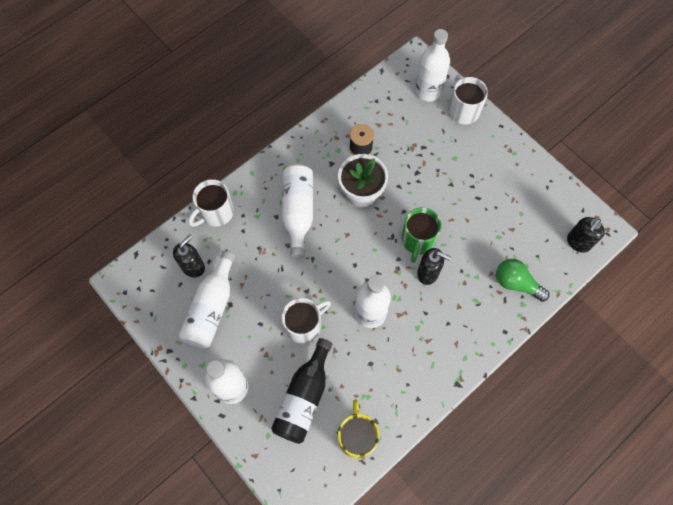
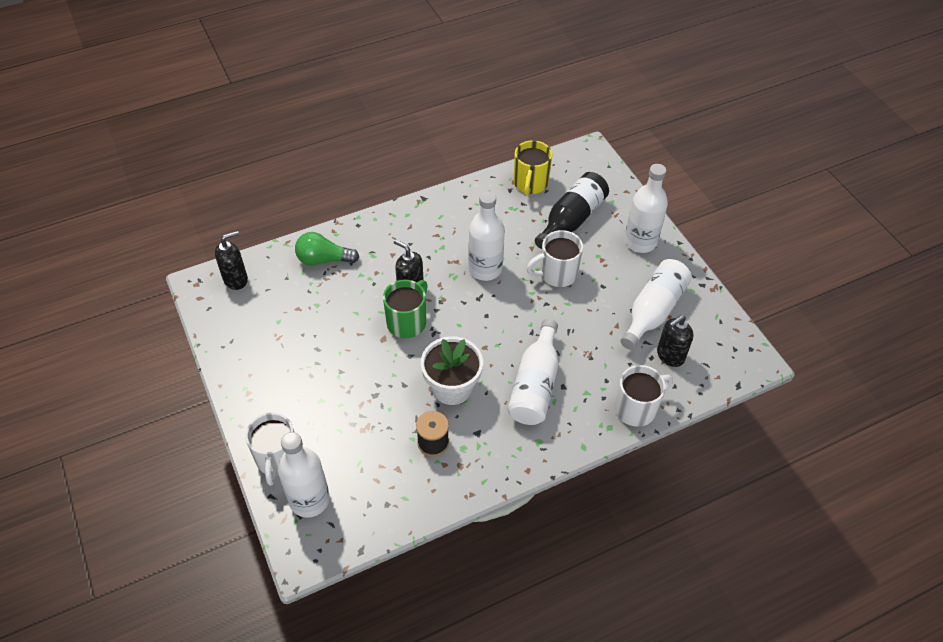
camera: 165 degrees left, 15 degrees down
(516, 283) = (323, 259): green light bulb -> green light bulb turned 135 degrees clockwise

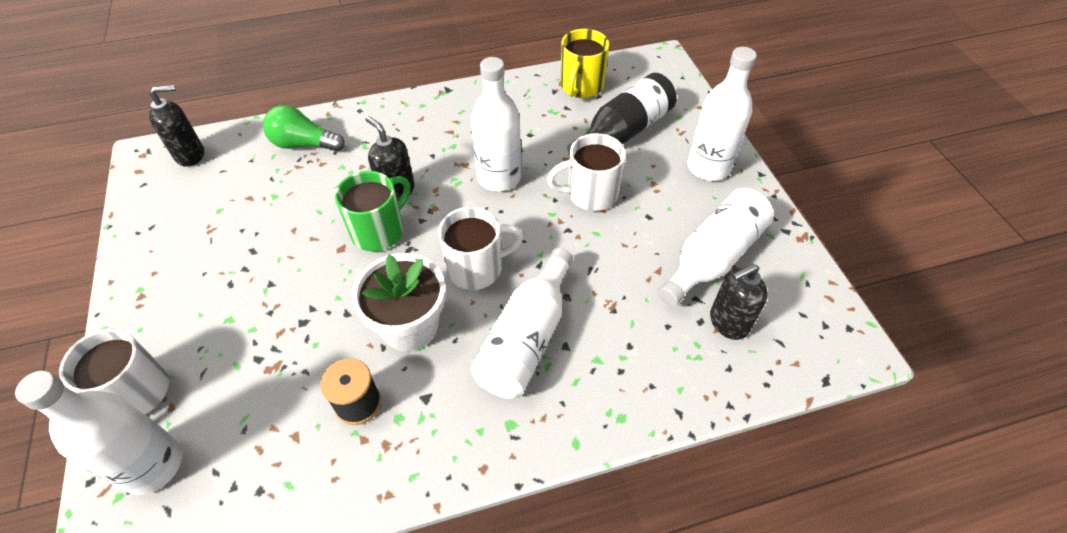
camera: 10 degrees right, 0 degrees up
(636, 408) = (667, 394): white mug -> white mug (476, 268)

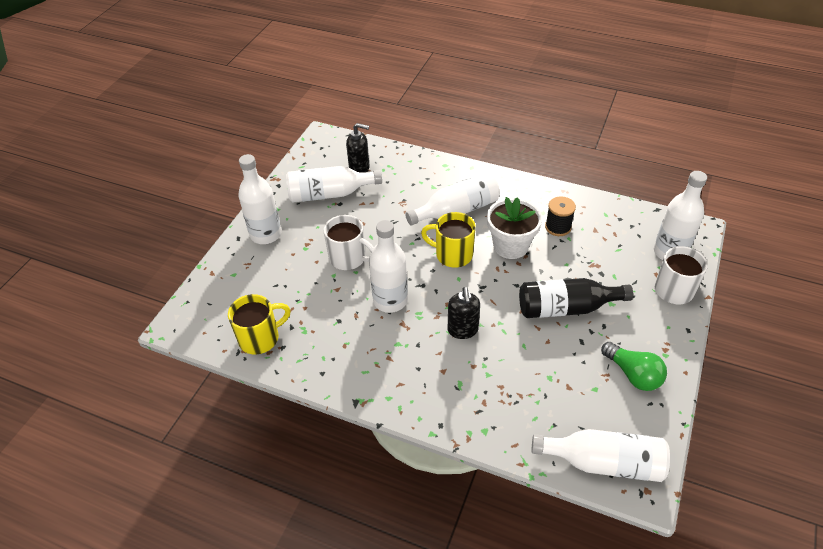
camera: 140 degrees left, 5 degrees down
(190, 155) = (603, 462): black soap dispenser -> white bottle
(303, 144) = (505, 415): green light bulb -> green light bulb (633, 374)
(379, 231) = (492, 308): green mug -> none
(476, 268) = (452, 254): white mug -> yellow mug
(623, 132) = (280, 285): black bottle -> black bottle (566, 308)

